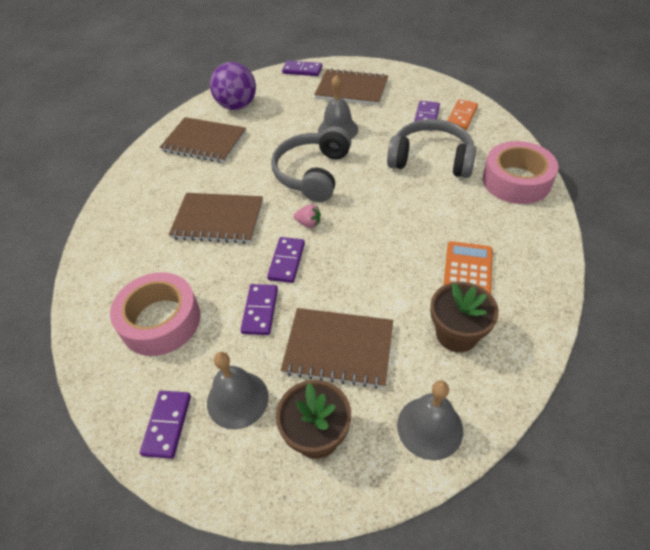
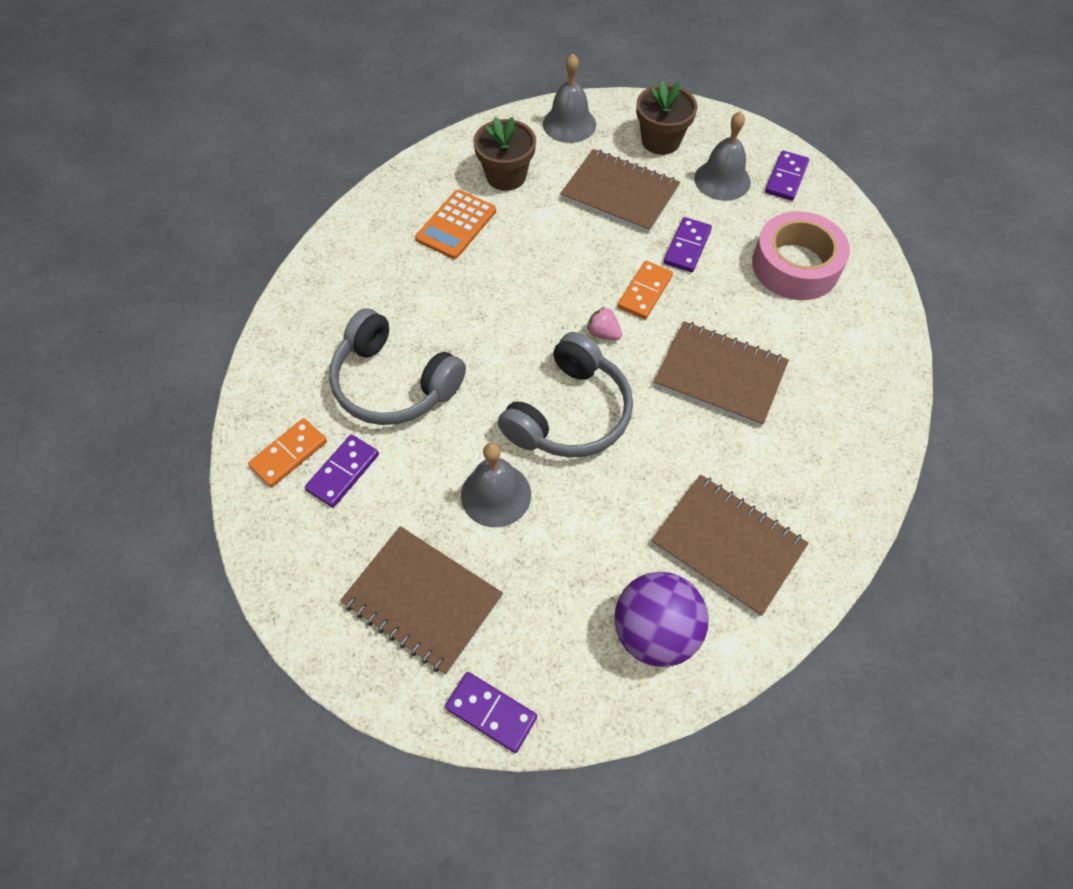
camera: 165 degrees left, 10 degrees up
(287, 261) = (644, 292): purple domino -> orange domino
(516, 181) = (314, 313): pink tape -> none

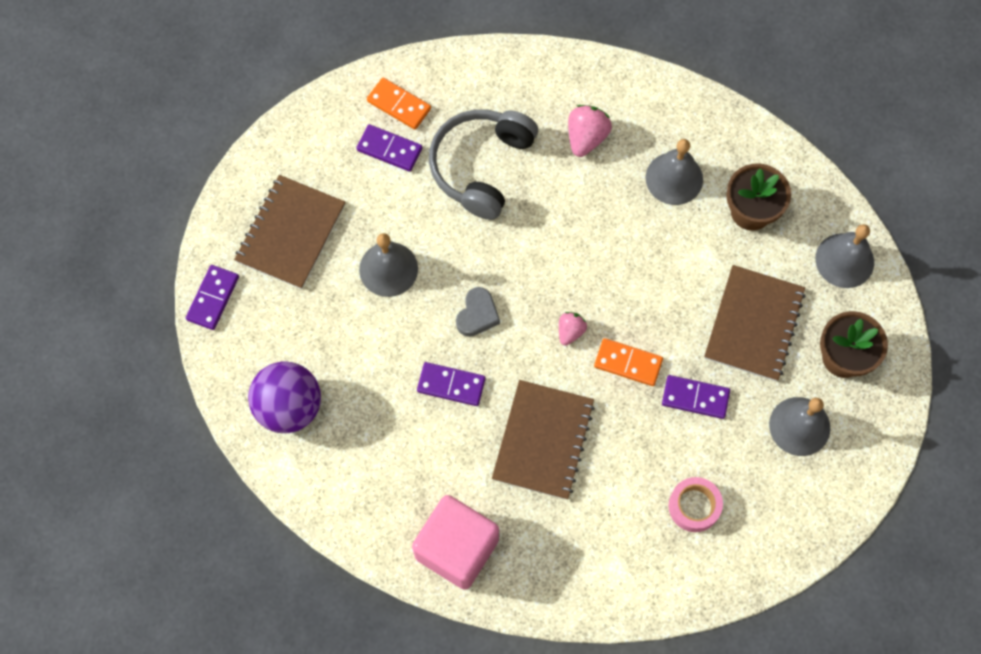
camera: 80 degrees right, 10 degrees up
(389, 286) = (586, 137): none -> pink strawberry
(456, 225) = (674, 178): orange calculator -> grey bell
(569, 413) = (477, 315): grey headphones -> grey heart
(727, 545) = (371, 458): brown notebook -> none
(786, 178) = (819, 493): purple domino -> purple domino (451, 385)
(795, 266) = (694, 506): pink tape -> pink tape, size x0.58
(837, 473) = (456, 548): none -> pink cube

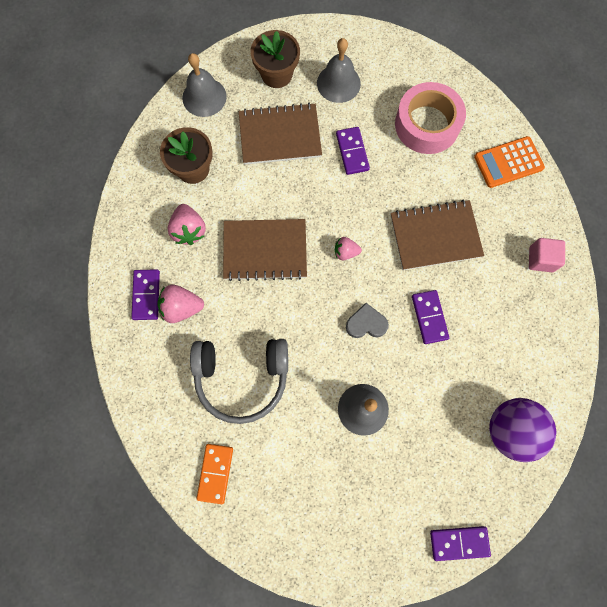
camera: 115 degrees left, 5 degrees up
(291, 233) = (372, 506): brown notebook -> brown notebook (265, 250)
(389, 149) = (260, 460): purple domino -> purple domino (146, 295)
(456, 548) = (541, 259): pink cube -> pink cube, size x0.53
(598, 580) = (508, 162): none -> orange calculator
(628, 363) = (349, 204): orange domino -> none
(674, 178) = (189, 230): grey bell -> pink strawberry
(694, 506) = (427, 124): pink tape -> pink tape, size x1.74

